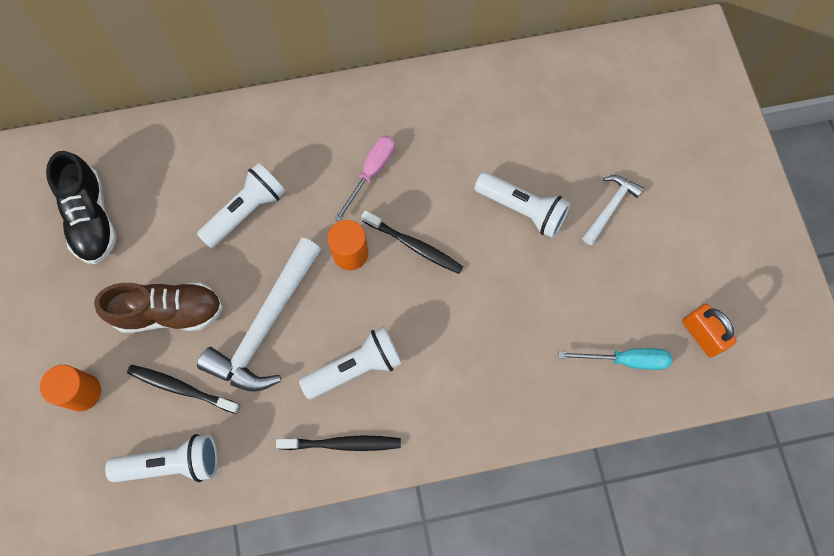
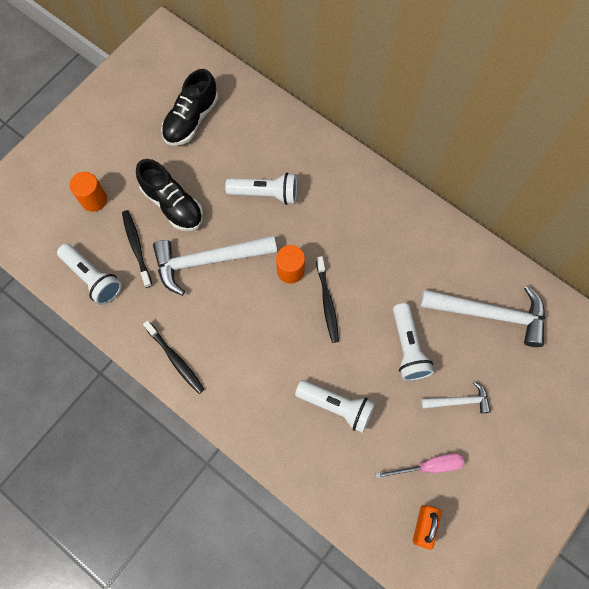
camera: 50 degrees right, 0 degrees up
(169, 312) = (173, 204): brown shoe -> black shoe
(355, 368) = (225, 330): white flashlight -> white flashlight (336, 406)
(371, 173) = (351, 241): pink screwdriver -> pink screwdriver (429, 466)
(551, 113) = (490, 314): none -> white hammer
(625, 360) = (365, 488): turquoise screwdriver -> none

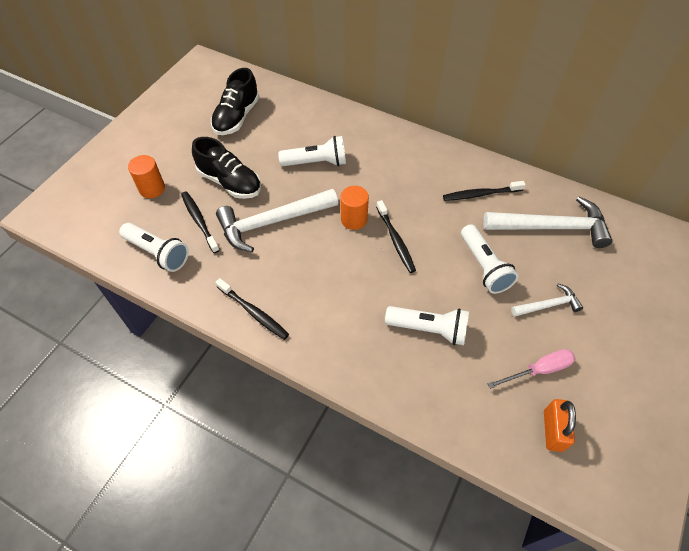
camera: 10 degrees left, 15 degrees down
(428, 261) = (481, 194): none -> black toothbrush

